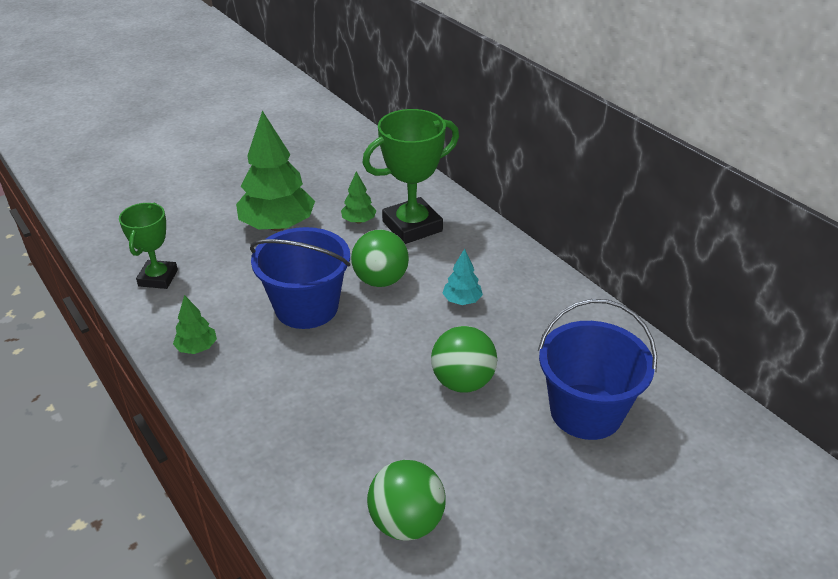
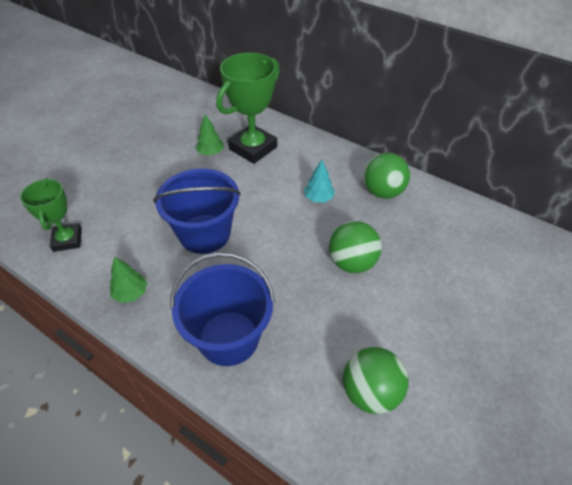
camera: 20 degrees left, 10 degrees up
(277, 226) = (148, 171): green tree -> none
(381, 280) = (251, 197): green ball -> green ball (382, 192)
(586, 411) = (447, 261): blue bucket -> blue bucket (229, 338)

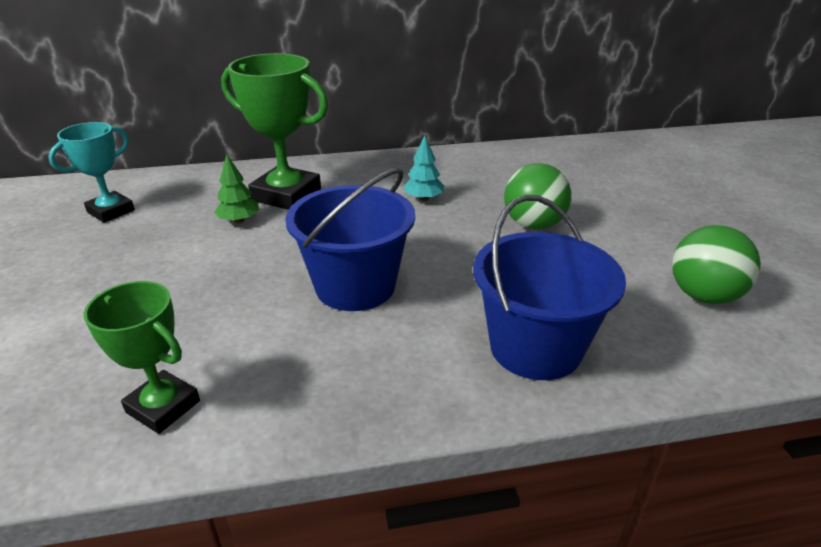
camera: 45 degrees left, 15 degrees down
(131, 293) = (359, 392): green tree -> none
(169, 111) = (111, 211): none -> turquoise trophy
(253, 148) = (286, 195): green trophy -> green trophy turned 60 degrees counterclockwise
(382, 192) = (470, 168): green ball -> none

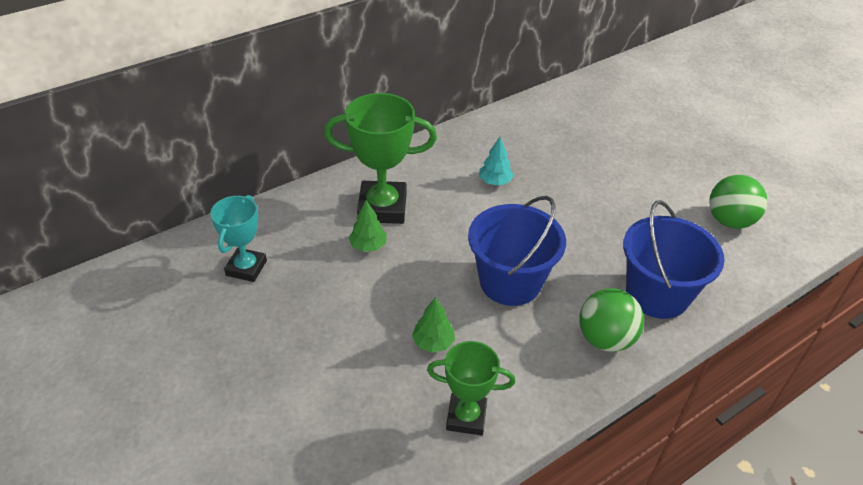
camera: 25 degrees left, 10 degrees up
(210, 319) = (433, 342): none -> green tree
(533, 225) = (591, 187): green ball -> green ball (605, 339)

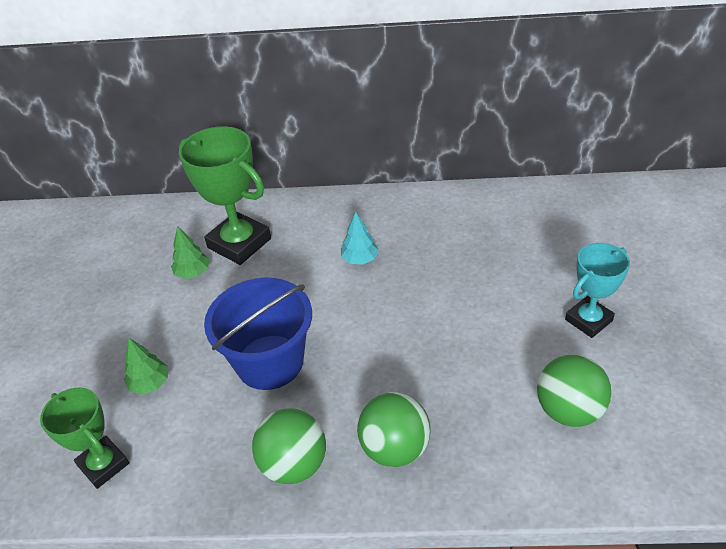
camera: 40 degrees right, 0 degrees up
(246, 268) = (92, 251): turquoise trophy -> turquoise trophy (588, 320)
(657, 294) = (395, 448): blue bucket -> green ball

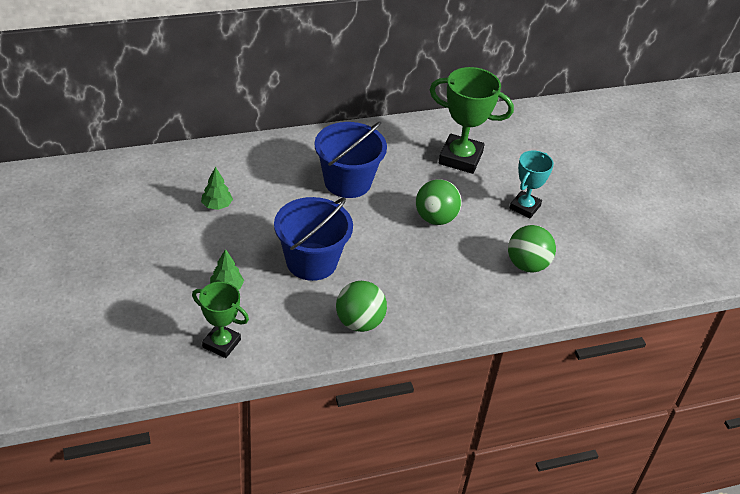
camera: 25 degrees left, 0 degrees up
(239, 243) = (244, 179): green trophy -> green trophy (460, 158)
(360, 259) = (347, 182): turquoise tree -> blue bucket
(395, 448) = (423, 303): green ball -> green ball (435, 218)

